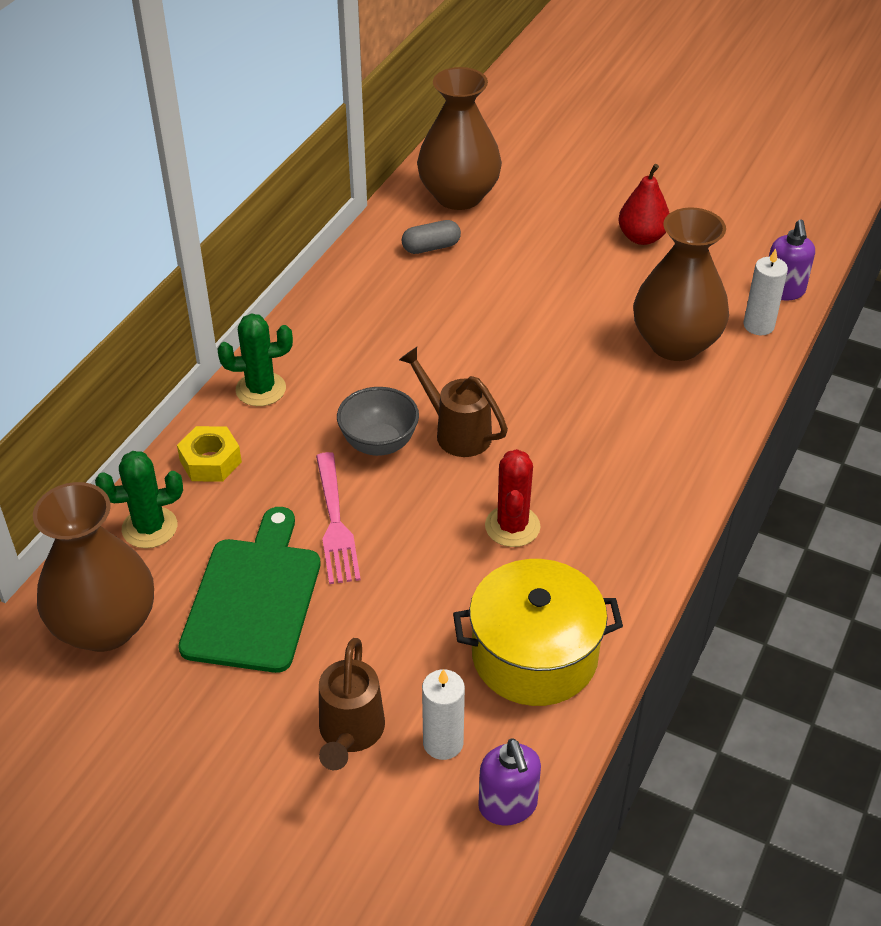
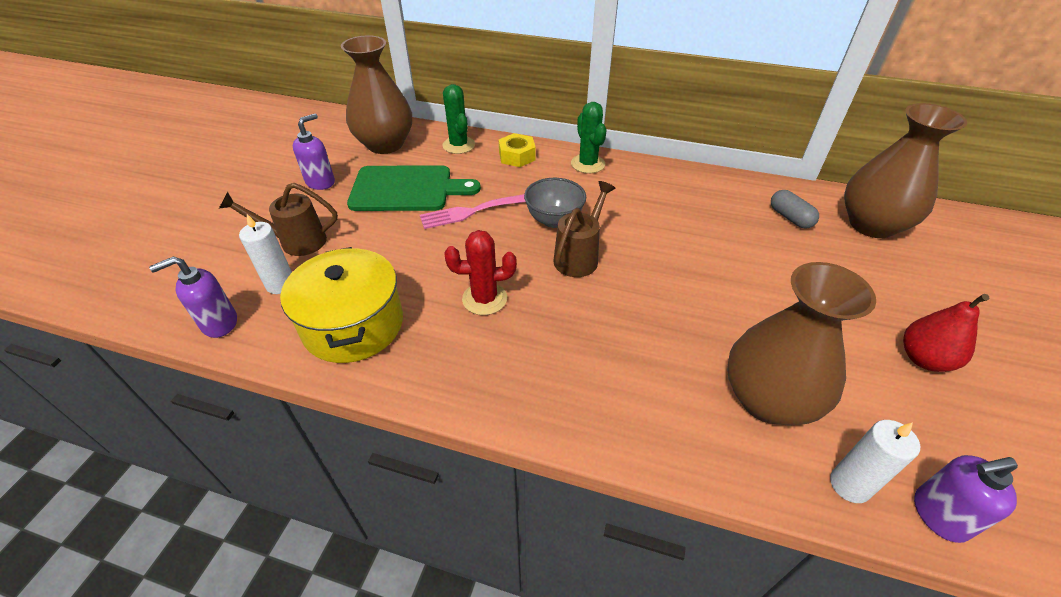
camera: 80 degrees right, 0 degrees up
(194, 714) = (320, 182): none -> purple soap dispenser

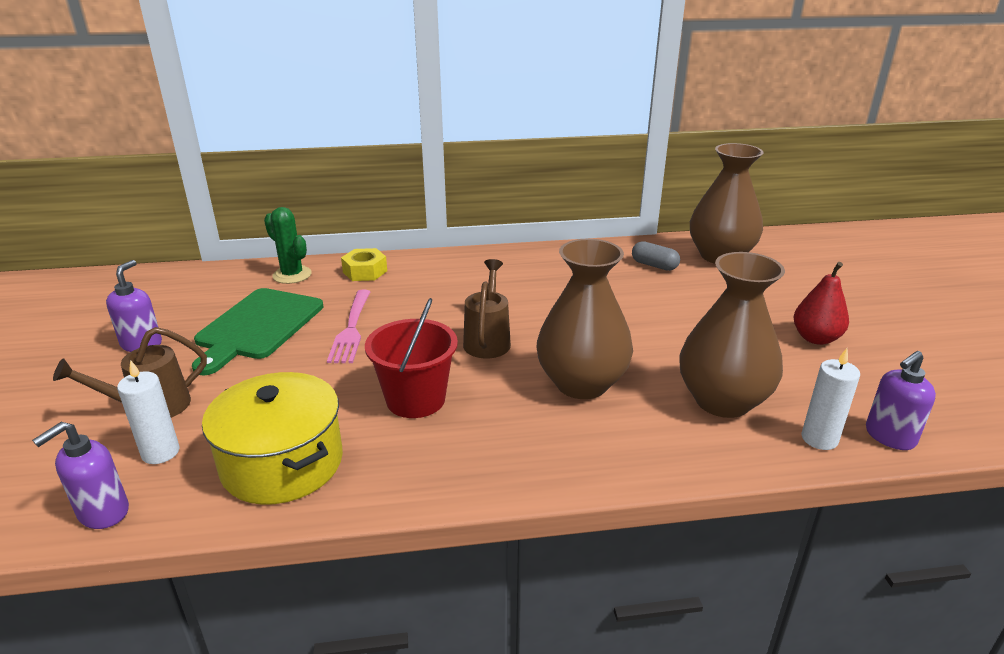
camera: 25 degrees left, 15 degrees down
(385, 144) = (201, 291): brown vase -> brown vase (581, 383)
(406, 189) = (258, 326): green cutting board -> green cutting board turned 135 degrees clockwise
(474, 211) = (351, 328): pink fork -> pink fork turned 45 degrees counterclockwise
(484, 299) = (415, 399): red cactus -> red bucket
(554, 220) = (442, 316): grey bowl -> none
(588, 164) = (444, 263): green cactus -> none

